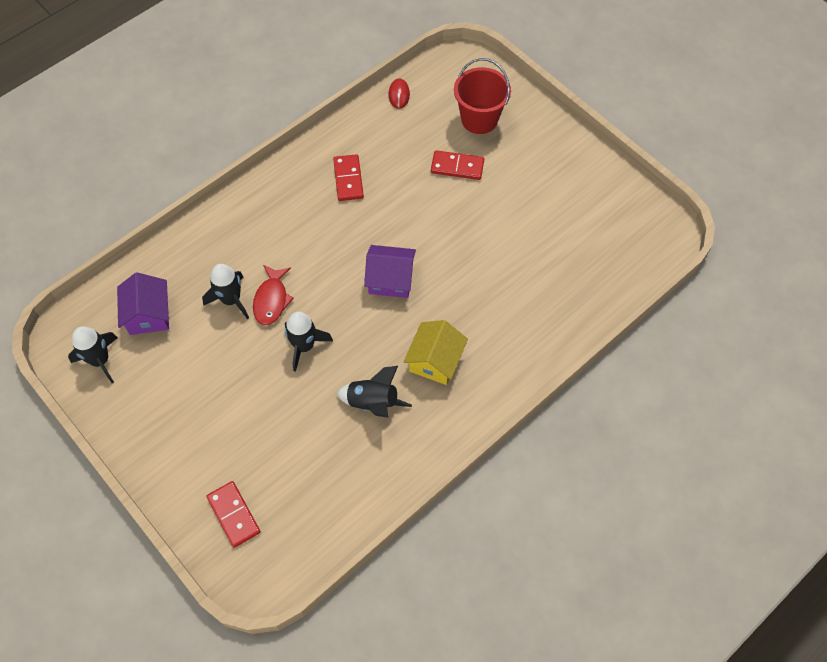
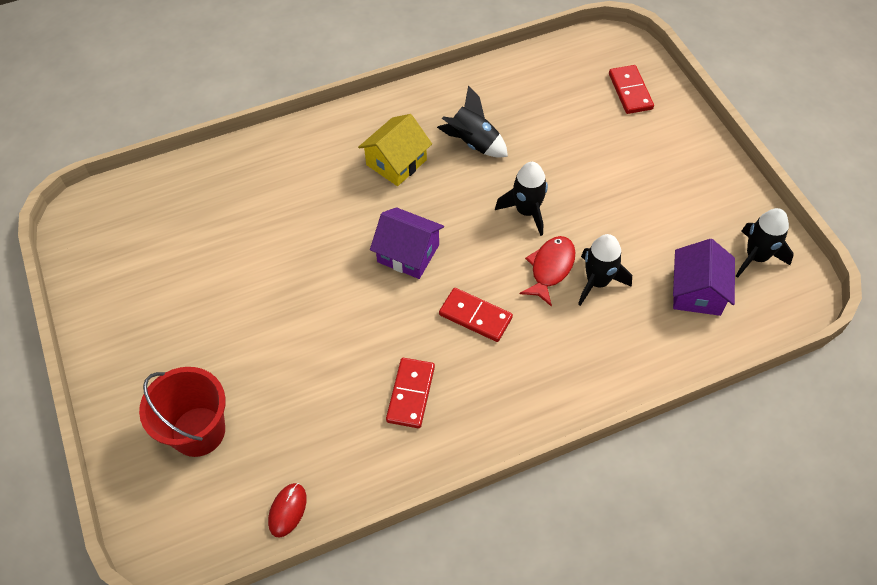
camera: 160 degrees left, 5 degrees down
(457, 167) = (265, 369): red domino -> red domino (475, 316)

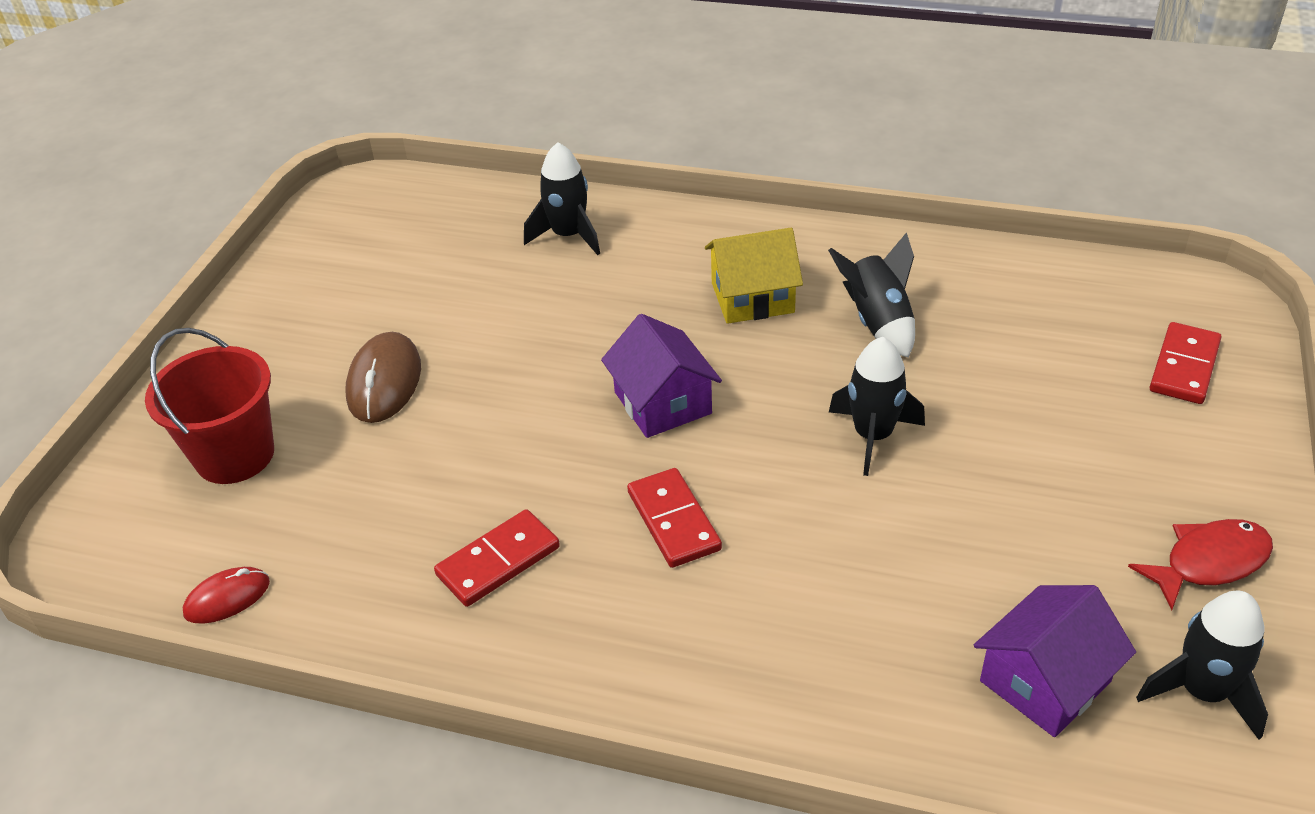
camera: 40 degrees right, 15 degrees down
(240, 333) = (384, 382): none -> brown mouse
(550, 268) = (837, 522): red fish -> red fish (1209, 562)
(597, 282) = (891, 577): black rocket -> black rocket (568, 236)

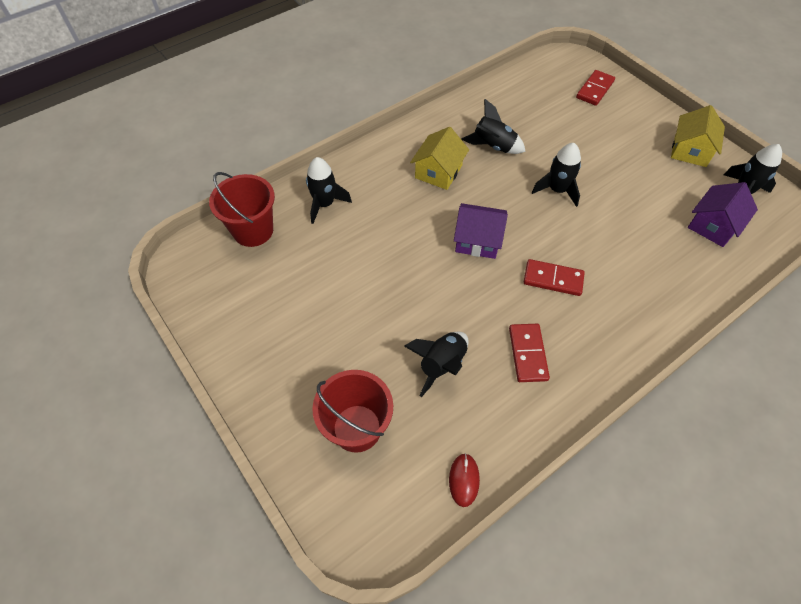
camera: 55 degrees left, 15 degrees up
(384, 382) = (362, 334): brown mouse -> none
(399, 480) = (441, 364): none -> black rocket
(461, 208) = (253, 230): none -> red bucket
(1045, 681) = (713, 225): purple house -> purple house turned 45 degrees clockwise
(1184, 367) = (595, 90): red domino -> red domino turned 60 degrees clockwise
(1209, 562) = (690, 150): red fish -> yellow house

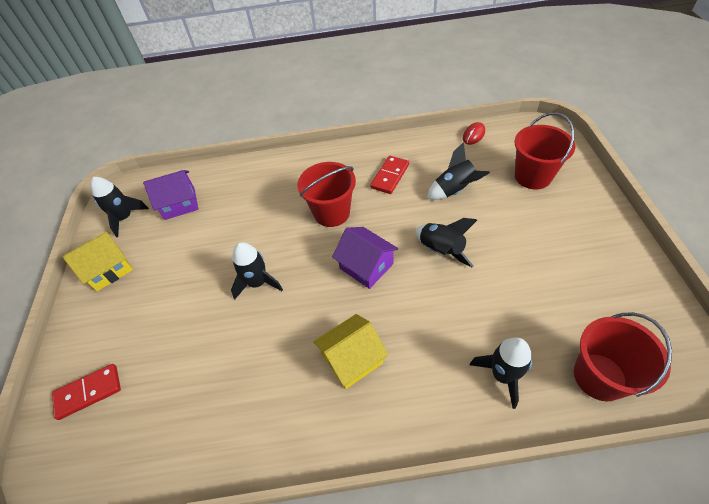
camera: 145 degrees left, 5 degrees down
(493, 146) = (270, 365): black rocket -> black rocket (441, 250)
(553, 279) = (332, 213): red domino -> red bucket

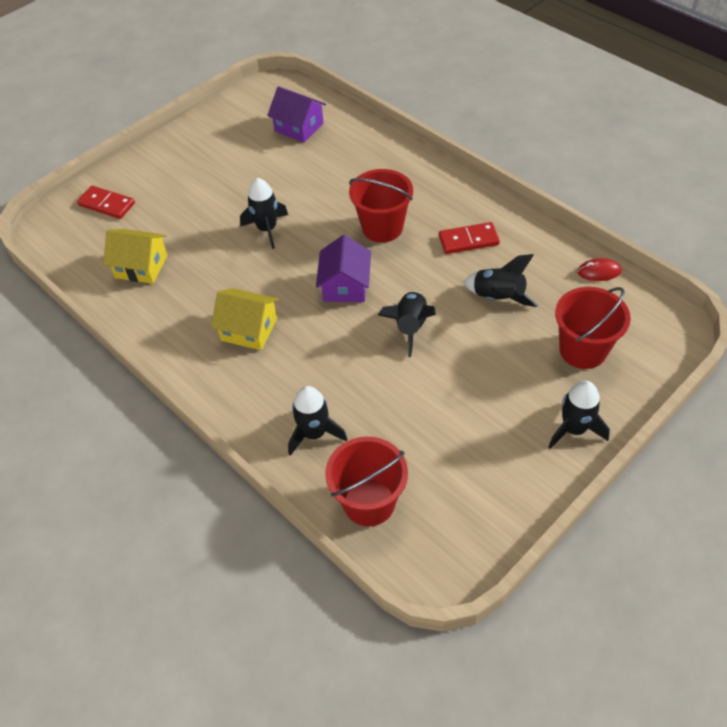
camera: 50 degrees right, 0 degrees up
(109, 269) = (202, 137): yellow house -> yellow house (141, 266)
(125, 218) = (254, 108): black rocket -> black rocket (574, 429)

